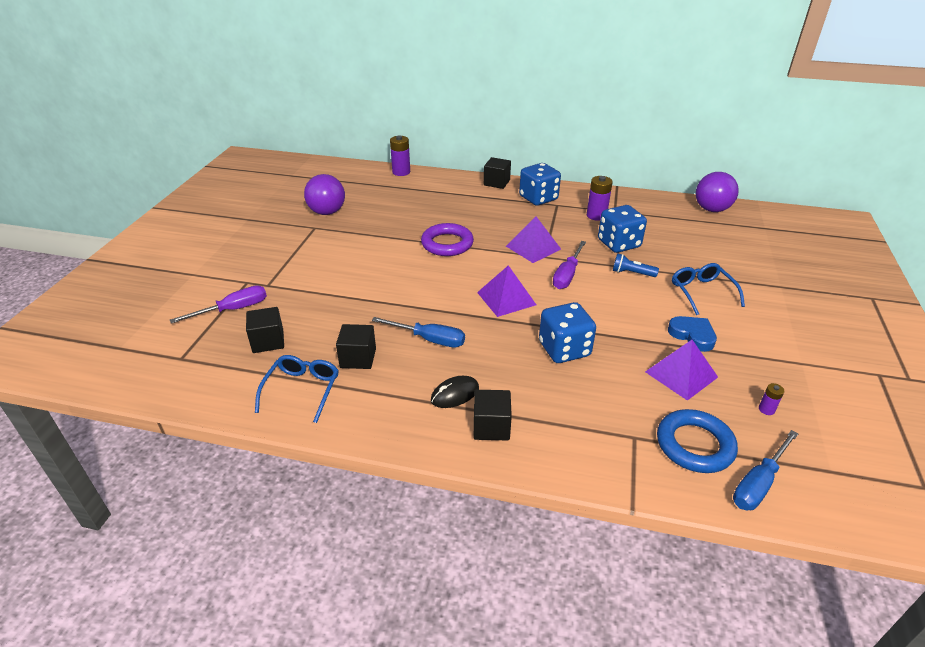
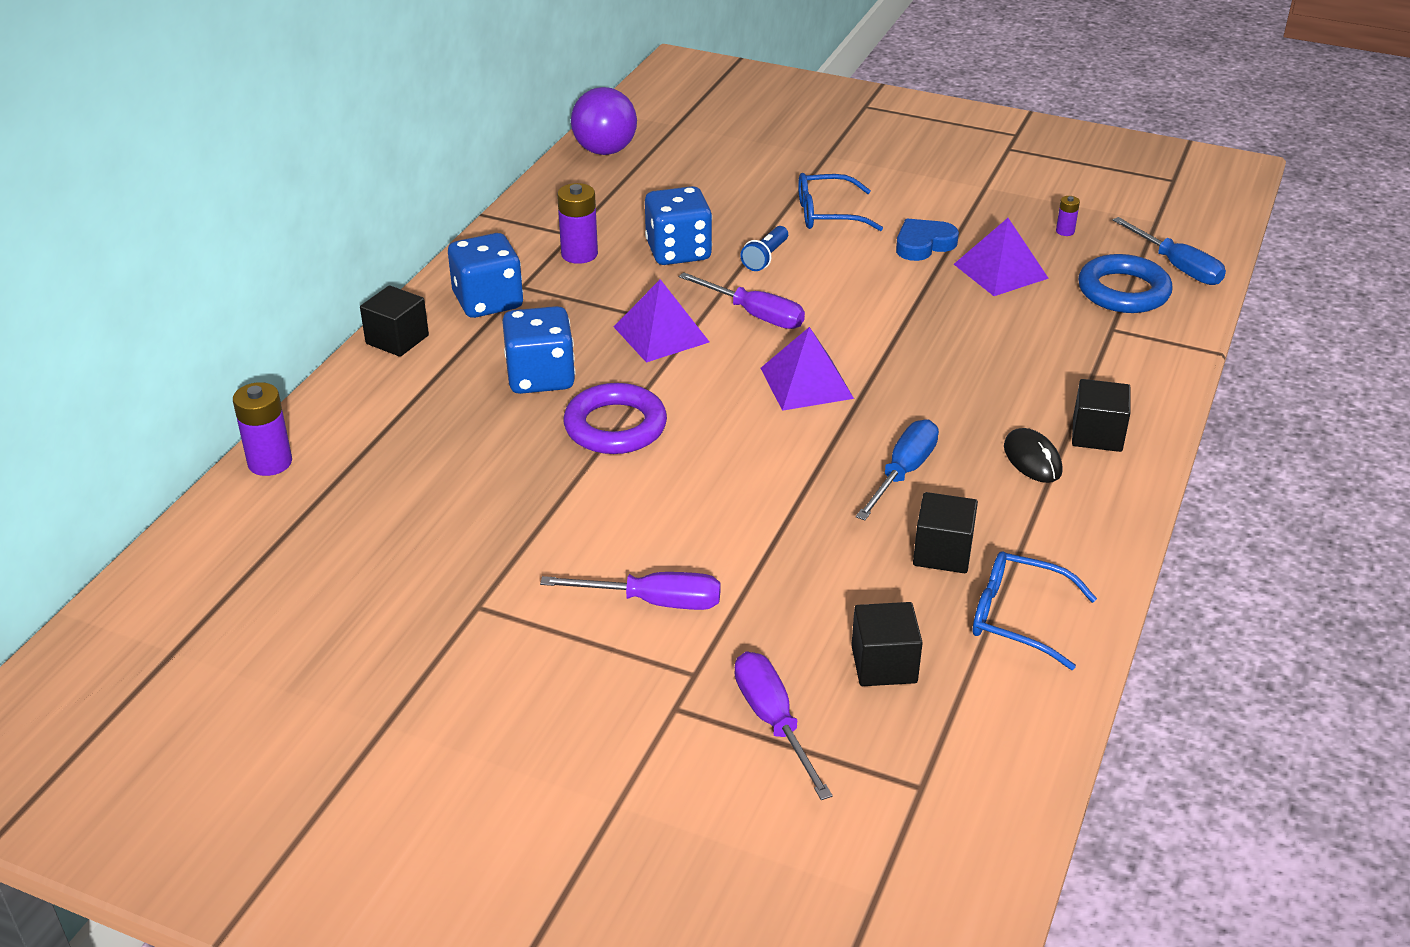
camera: 80 degrees left, 0 degrees up
(316, 269) = (653, 602): none -> purple screwdriver
(327, 212) = (414, 585): purple ball -> none
(564, 349) = (941, 350): blue dice -> blue dice (540, 377)

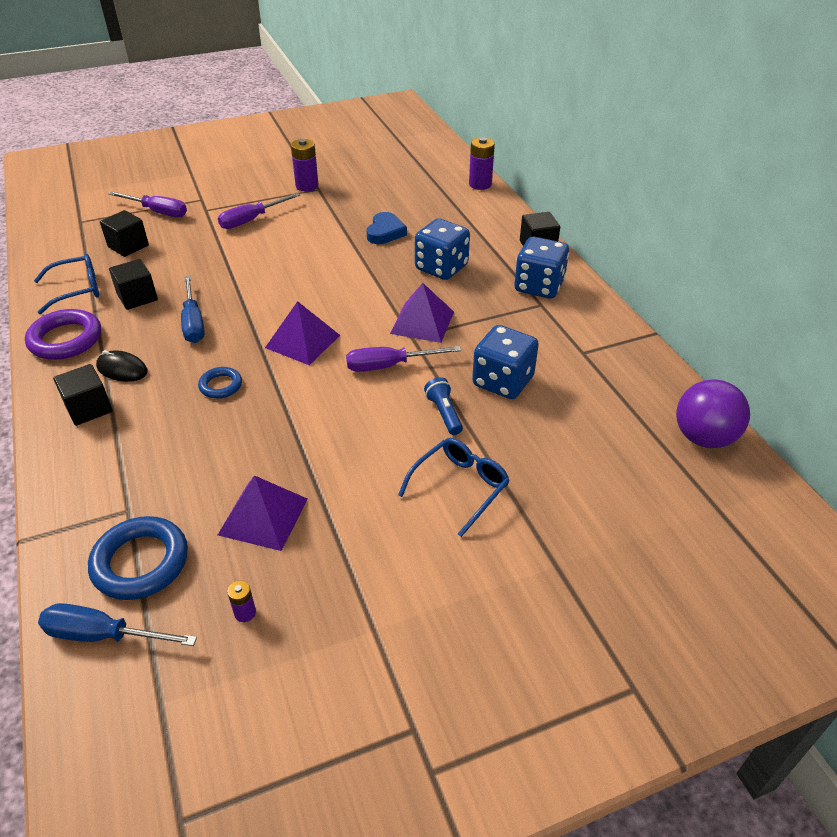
camera: 135 degrees right, 5 degrees up
(579, 254) = (552, 342): purple battery -> purple battery (307, 186)
(615, 426) = (368, 267): purple ring -> purple ring (66, 339)
(923, 244) = (351, 505): blue heart -> blue heart (385, 232)
(939, 384) = (221, 385): none -> blue ring

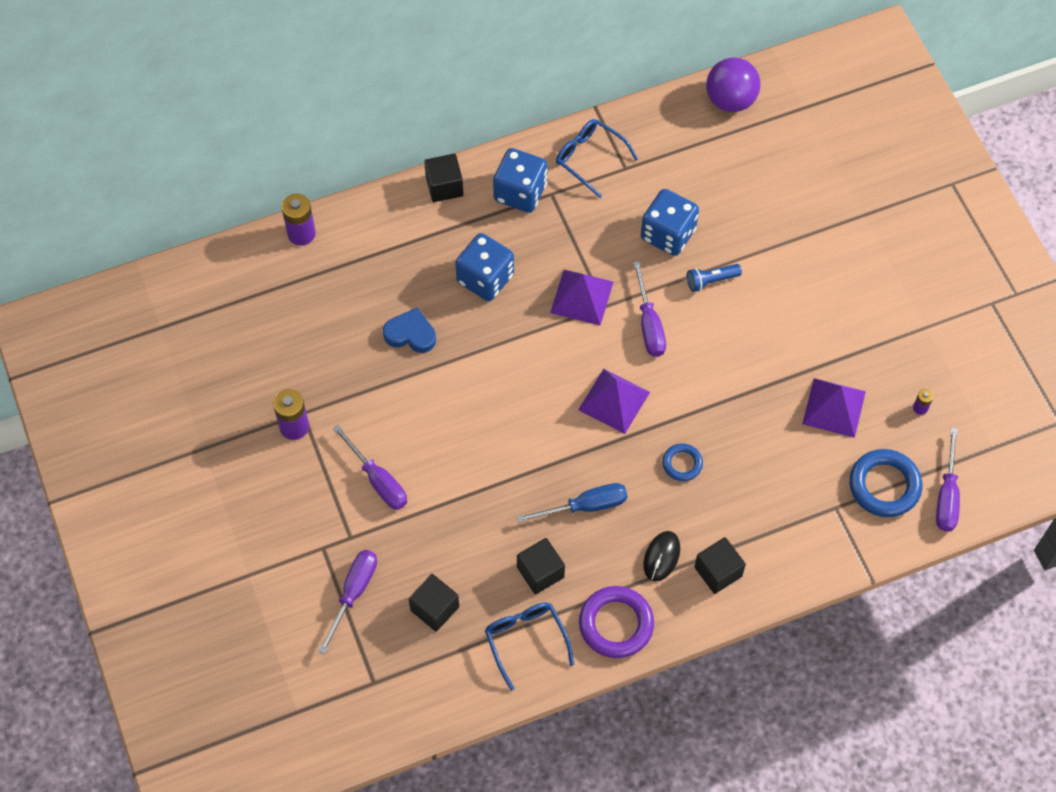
camera: 90 degrees left, 20 degrees up
(103, 635) = (947, 495): blue screwdriver -> purple screwdriver
(460, 487) = (794, 272): blue glasses -> blue glasses (590, 158)

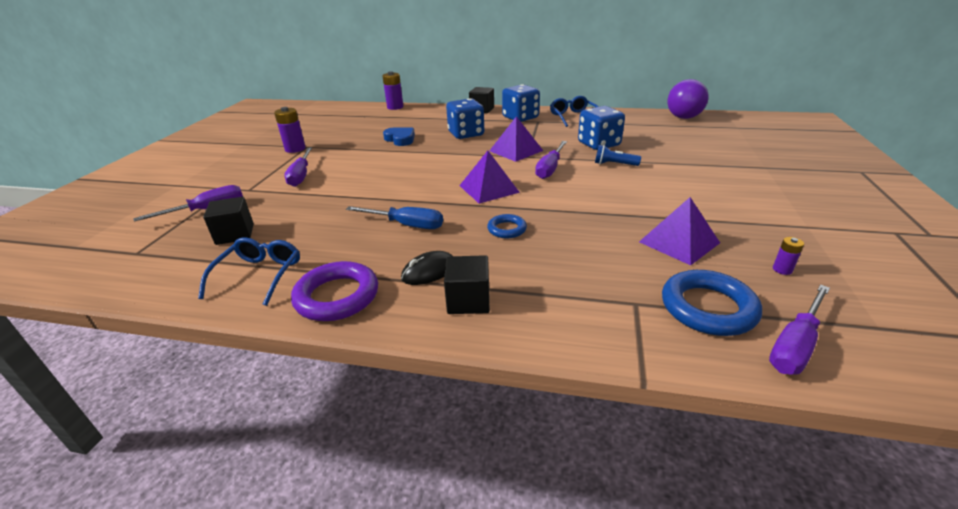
camera: 35 degrees right, 30 degrees down
(540, 572) = (327, 244): black cube -> none

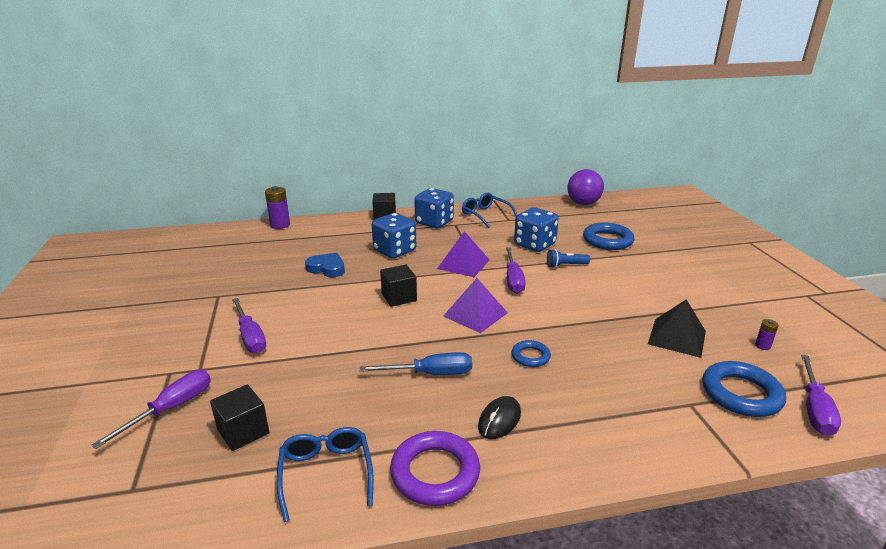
camera: 25 degrees left, 5 degrees down
(295, 149) = (205, 302): purple battery -> none
(468, 300) = (561, 440): black cube -> black cube (399, 297)
(679, 242) = (677, 337): purple pyramid -> black pyramid
(680, 150) = (607, 240): none -> blue ring

